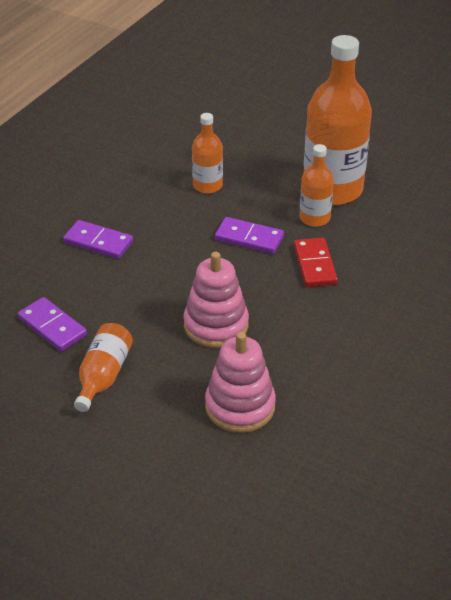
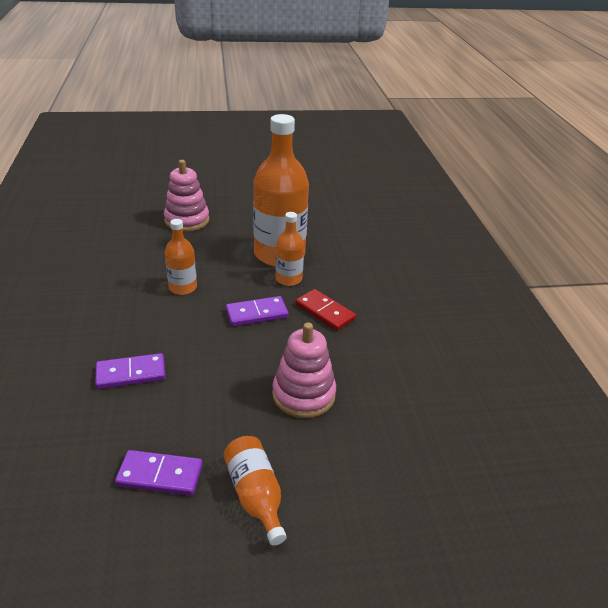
camera: 40 degrees left, 5 degrees down
(240, 406) = (393, 452): pink stacking toy -> pink stacking toy (187, 220)

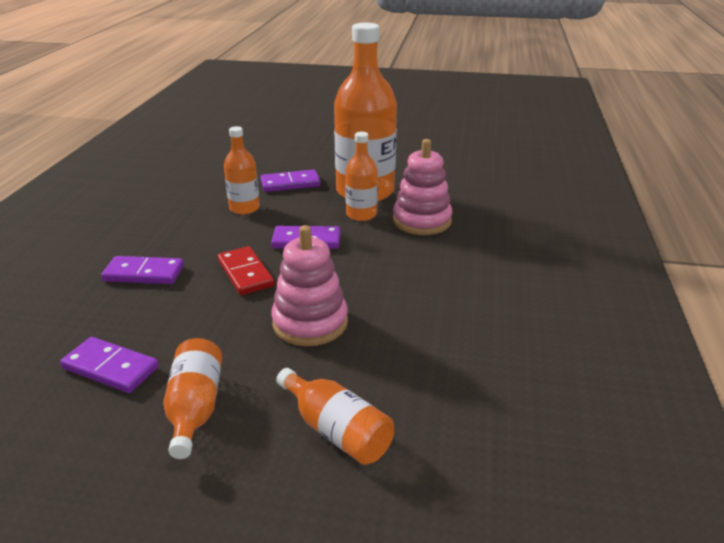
camera: 20 degrees right, 5 degrees down
(187, 220) = (286, 153): pink stacking toy -> pink stacking toy (422, 221)
(209, 254) = (290, 184): none -> purple domino
(325, 312) = (383, 249): red domino -> red domino (245, 273)
(375, 487) = (336, 430): none -> orange bottle

